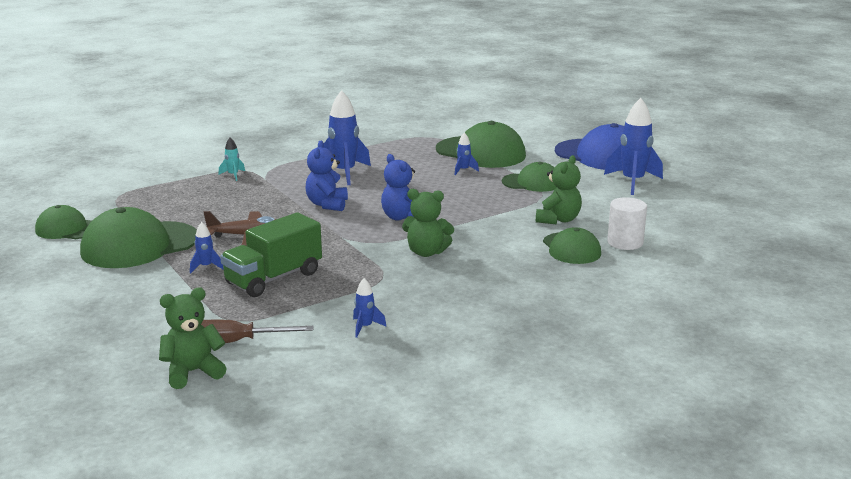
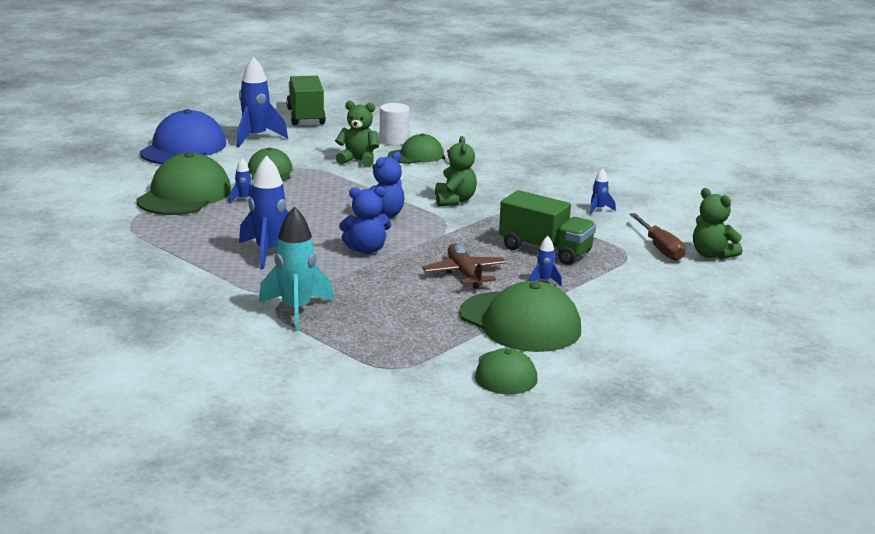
camera: 105 degrees left, 0 degrees up
(233, 175) = (296, 311): turquoise rocket -> turquoise rocket, size x2.12
(707, 207) = (305, 117): none -> green truck

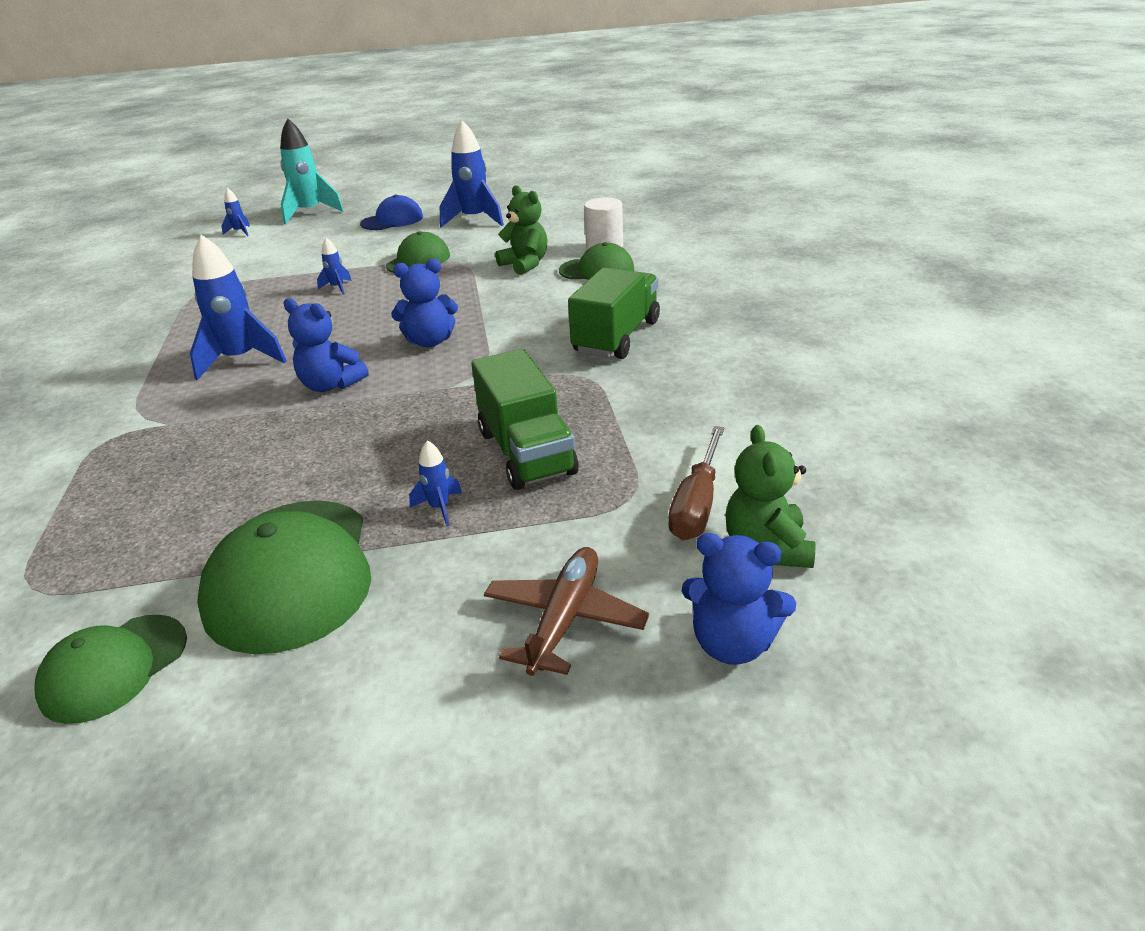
camera: 40 degrees right, 10 degrees up
(183, 148) = (392, 220): blue cap -> blue cap, size x0.59
(184, 195) = (299, 271): green cap -> none
(296, 311) = (117, 450): turquoise rocket -> turquoise rocket (310, 213)
(305, 117) = (561, 204): green truck -> green truck (616, 337)
(454, 200) = (540, 341): green teddy bear -> none
(464, 273) = (369, 458): brown plane -> brown plane (565, 619)
(599, 209) = (705, 404): blue rocket -> blue rocket (240, 232)
(744, 286) = (732, 643): none -> blue teddy bear

